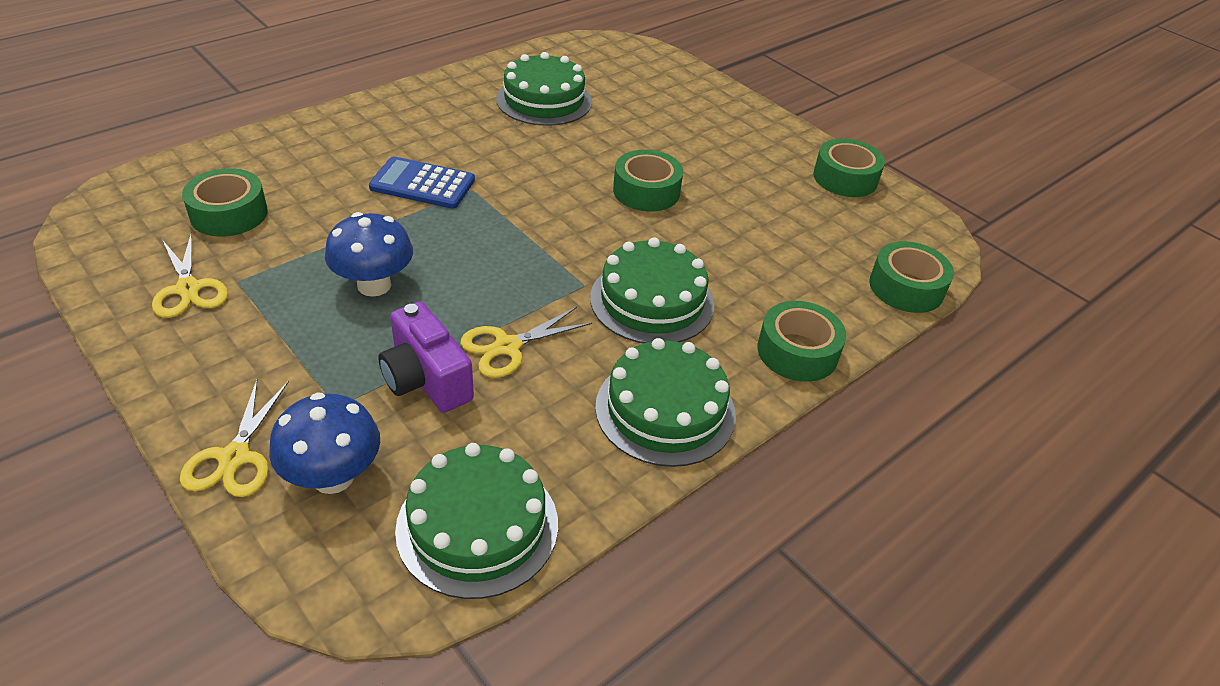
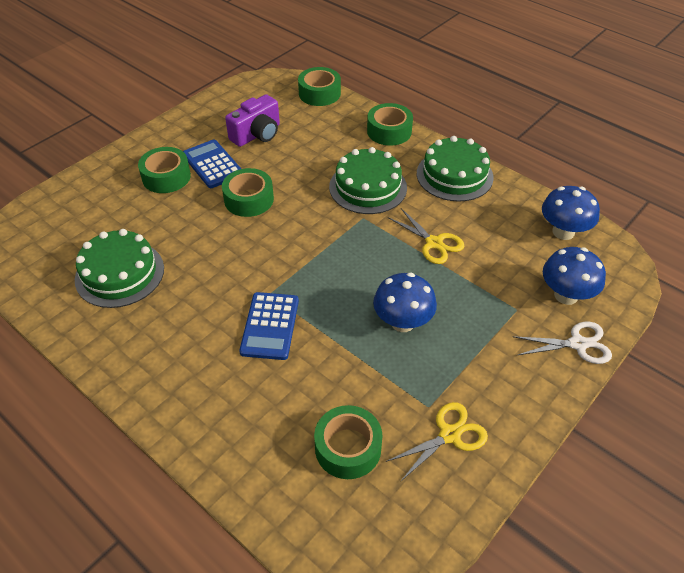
camera: 95 degrees left, 5 degrees up
(235, 457) = (577, 344): yellow scissors -> white scissors
(426, 379) = (477, 274): purple camera -> purple camera (257, 134)
(477, 526) = (563, 232): green cake -> blue mushroom
(723, 170) = (212, 164): none -> blue calculator
(845, 178) = (211, 112): green tape -> green tape (166, 177)

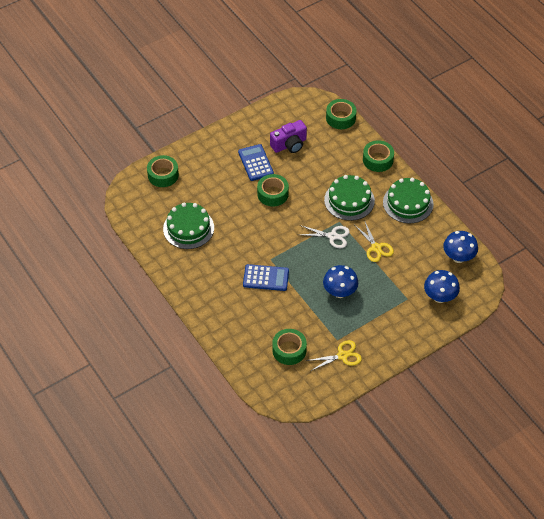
camera: 15 degrees right, 5 degrees up
(166, 177) = (225, 166): green tape -> green tape (163, 175)
(270, 326) = (266, 278): blue calculator -> blue calculator turned 105 degrees counterclockwise
(577, 344) = (432, 325): white scissors -> white scissors (332, 236)

